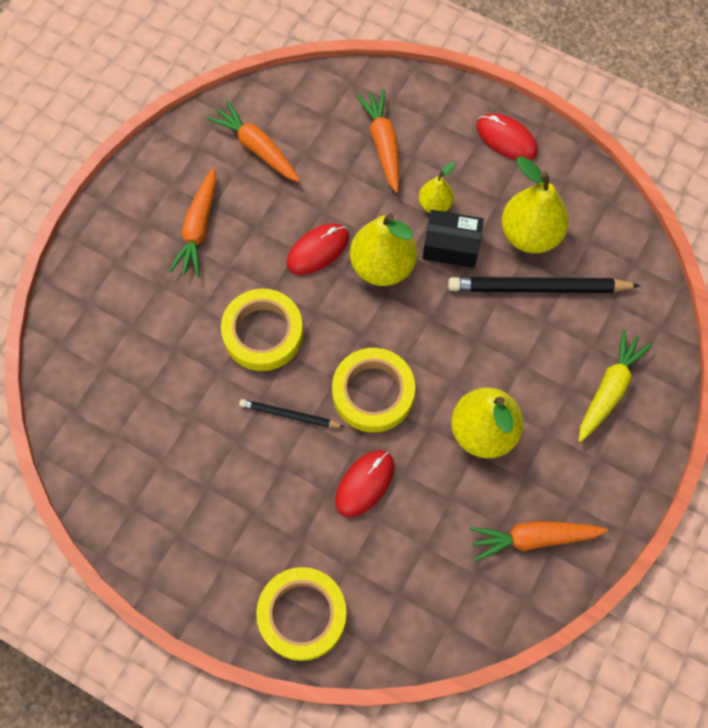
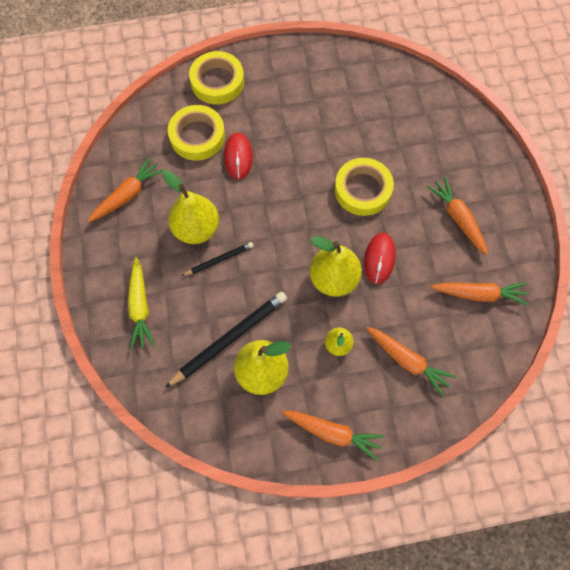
camera: 140 degrees right, 0 degrees up
(289, 415) = (308, 160): black pencil -> black pencil (219, 260)
(373, 393) = (274, 204): yellow tape -> yellow tape (197, 136)
(451, 246) = (304, 324): black box -> none
(506, 139) = (333, 433): red mouse -> orange carrot

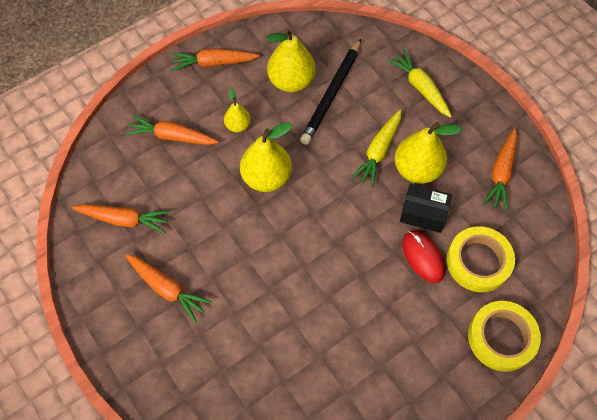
camera: 155 degrees right, 5 degrees down
(215, 190) = (423, 213): none -> black box
(219, 260) = (379, 151): black pencil -> yellow carrot
(362, 190) = (277, 277): yellow tape -> none
(379, 259) = (231, 213): red mouse -> none
(479, 294) = (124, 219): orange carrot -> orange carrot turned 150 degrees counterclockwise

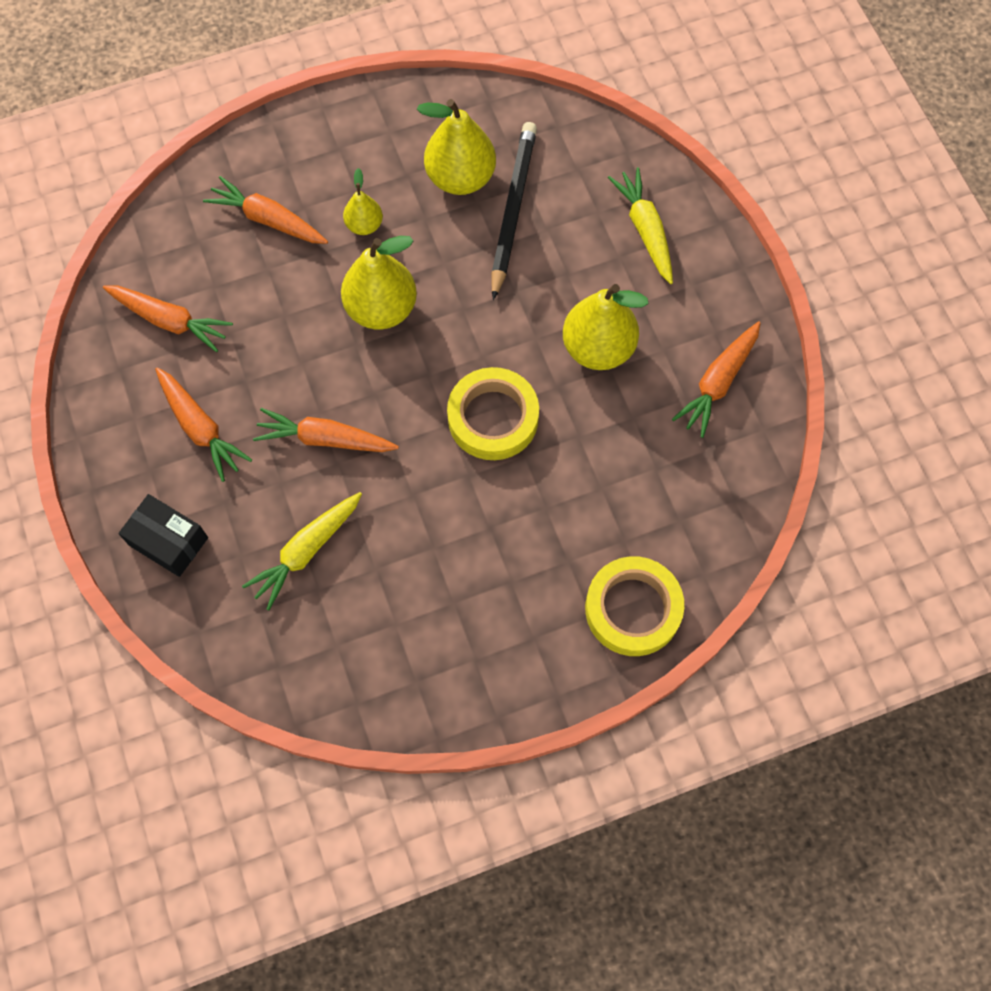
camera: 15 degrees right, 5 degrees up
(213, 63) = (358, 126): orange carrot -> orange carrot (325, 439)
(331, 94) = (512, 210): black pencil -> black pencil turned 150 degrees clockwise
(379, 151) = (552, 309): yellow carrot -> yellow carrot (307, 551)
(423, 213) = (585, 412): black box -> black box (168, 541)
(423, 257) = (562, 473): red mouse -> none
(478, 262) = (638, 499): yellow tape -> yellow tape (493, 418)

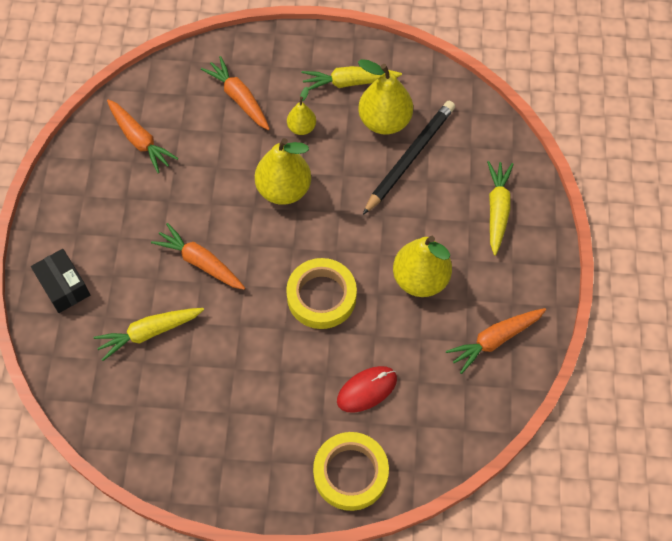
camera: 25 degrees right, 5 degrees down
(200, 428) = (123, 220): orange carrot -> none
(394, 148) = (349, 82): none -> yellow carrot
(602, 504) = (367, 390): none -> red mouse

